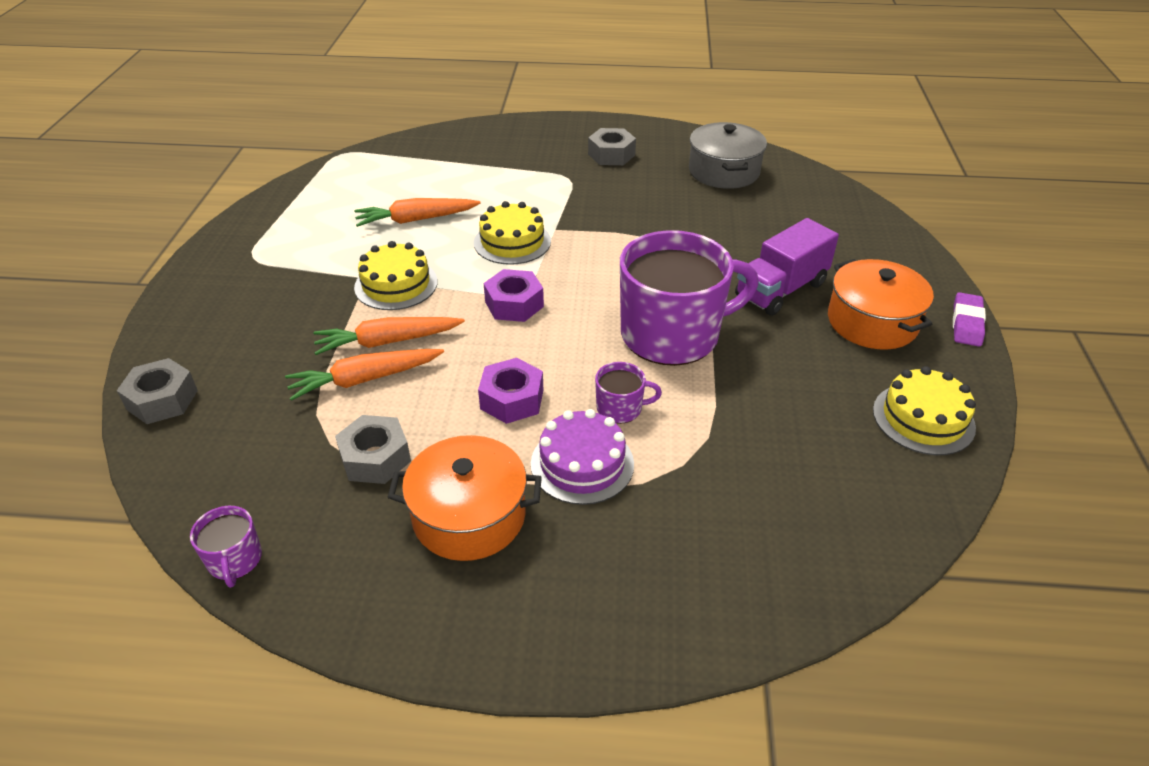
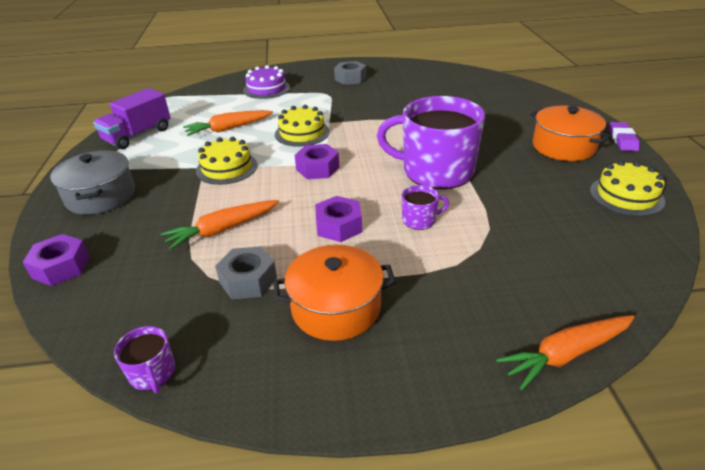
camera: 10 degrees left, 5 degrees down
(162, 400) = (61, 267): grey nut -> purple nut
(387, 342) = (232, 203): orange carrot -> orange carrot (565, 355)
(582, 463) = (407, 259): purple cake -> purple cake (266, 89)
(672, 334) = (436, 171): purple mug -> purple mug turned 135 degrees counterclockwise
(724, 171) = (428, 79): grey pot -> grey pot (101, 196)
(781, 290) = (495, 137): purple truck -> purple truck (138, 135)

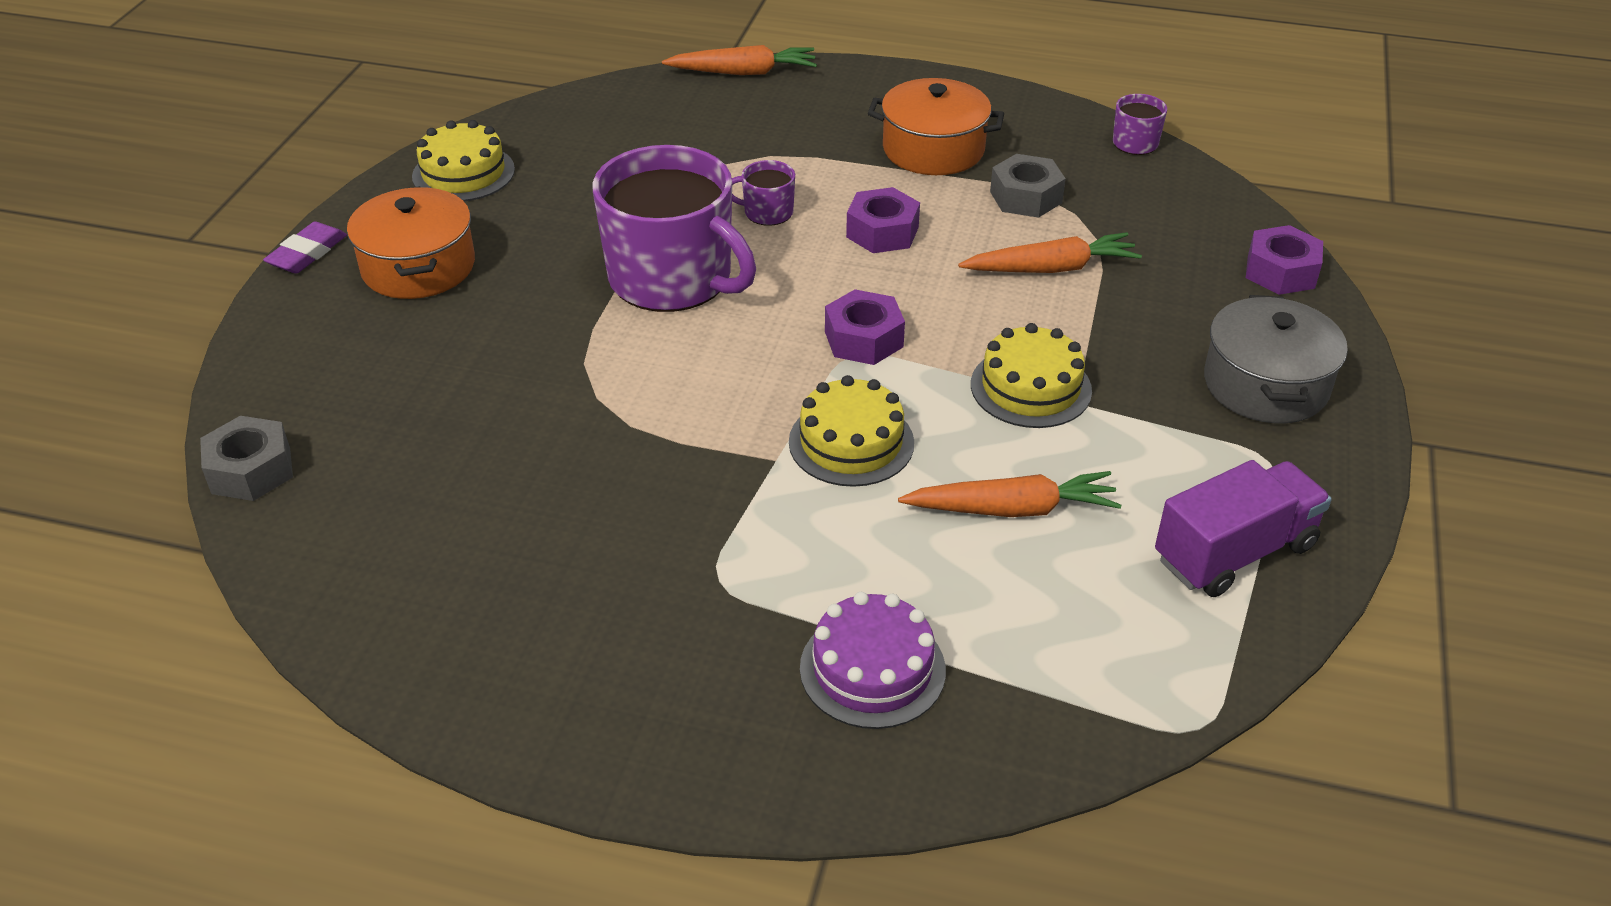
camera: 160 degrees left, 5 degrees up
(350, 78) = (608, 641): grey nut -> grey nut (251, 470)

